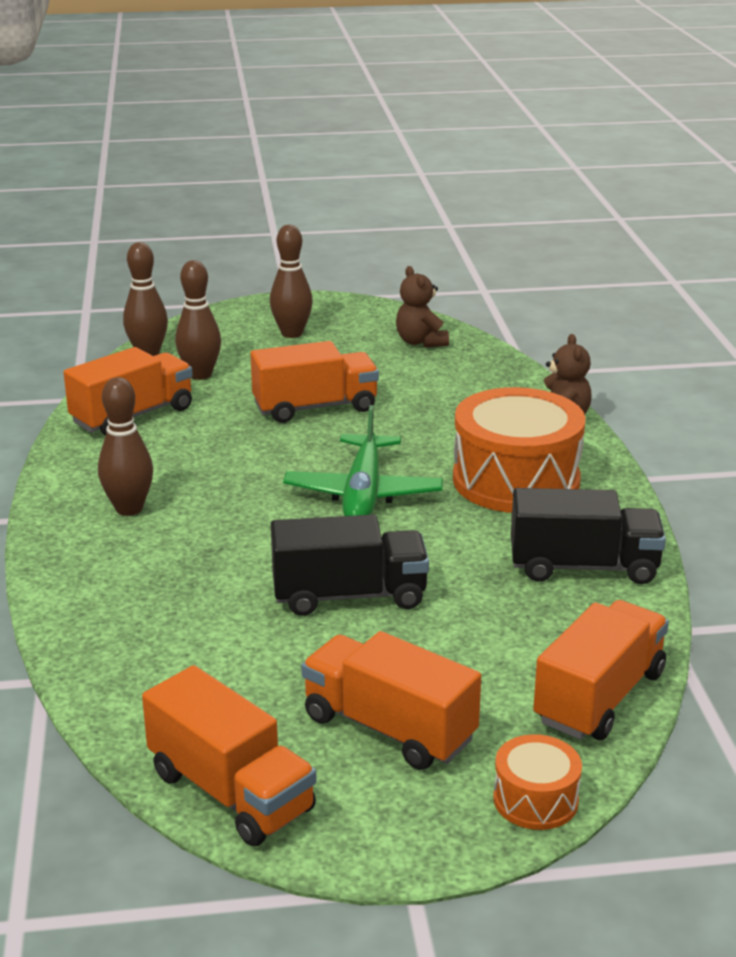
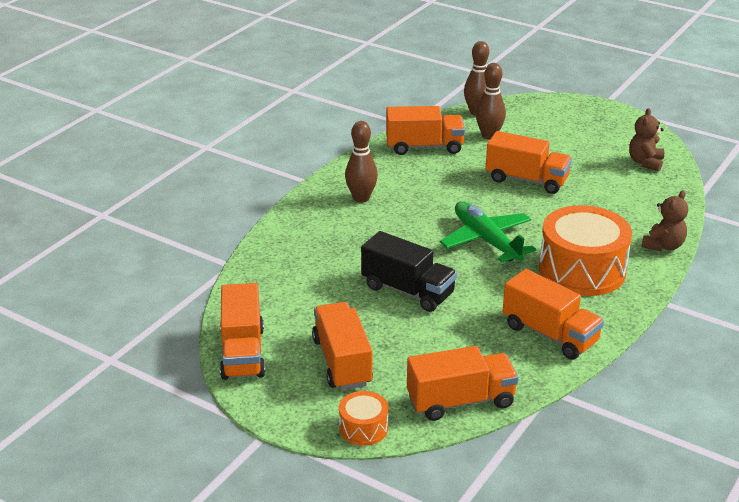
camera: 40 degrees right, 5 degrees up
(292, 333) = (574, 128): brown bowling pin -> none
(363, 493) = (486, 240): green plane -> green plane turned 105 degrees clockwise
(583, 567) = (550, 334): black truck -> orange truck

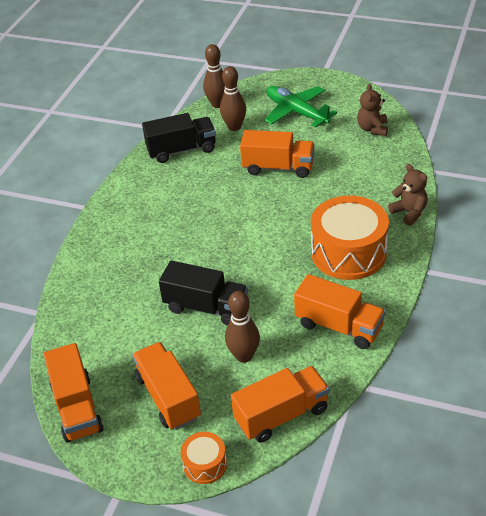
camera: 10 degrees left, 10 degrees up
(361, 198) = (140, 216): brown bowling pin -> brown bowling pin (244, 356)
(424, 147) = (181, 150): orange truck -> black truck
(486, 240) = (260, 239): green plane -> green plane (296, 112)
(663, 246) = (409, 212): brown teddy bear -> brown teddy bear turned 60 degrees counterclockwise

